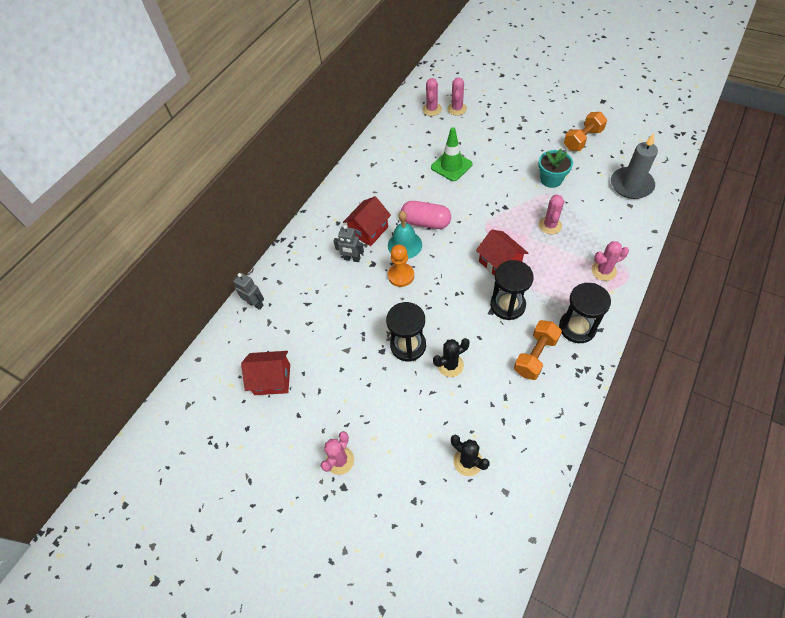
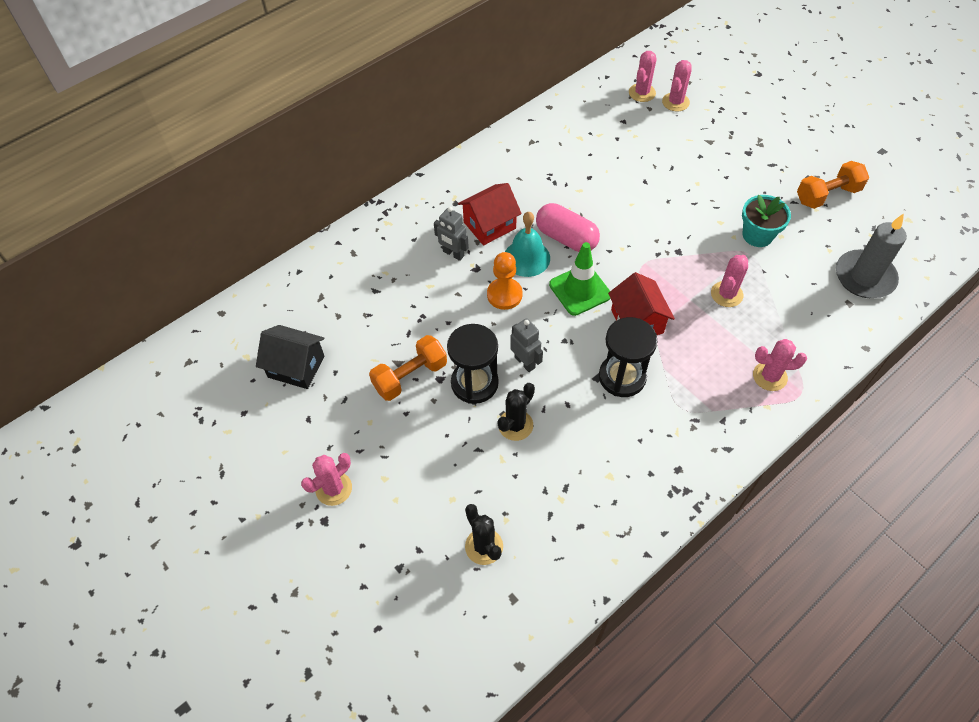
camera: 15 degrees right, 0 degrees up
(255, 304) = (314, 270): grey robot -> grey robot (525, 362)
(272, 379) = (296, 366): red house -> black house
(450, 365) = (515, 425): black cactus -> black cactus turned 45 degrees counterclockwise
(451, 166) = (633, 175): green traffic cone -> green traffic cone (580, 290)
(535, 355) = (628, 451): orange dumbbell -> orange dumbbell (410, 376)
(577, 327) = (698, 436): black hourglass -> none

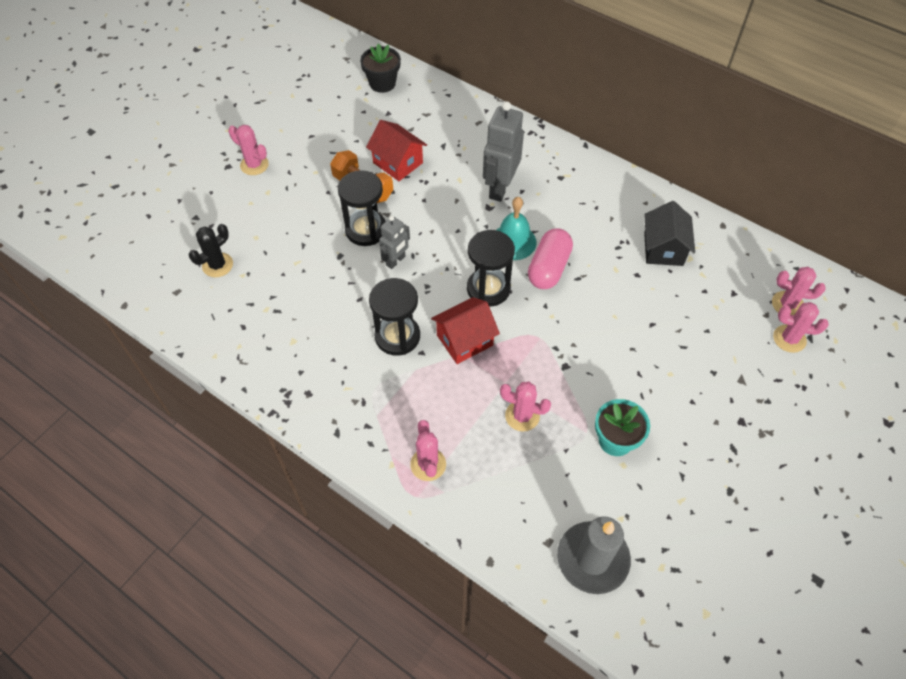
camera: 75 degrees right, 0 degrees up
(251, 331) = (382, 83): none -> black flower pot
(296, 366) = (356, 117): black house -> black house (663, 249)
(453, 254) = (500, 188): grey robot -> grey robot, size x1.73
(489, 225) = (543, 207): red house -> red house (398, 163)
(504, 295) = (465, 233): orange pawn -> none
(515, 425) = (330, 265): black cactus -> none
(580, 290) = (488, 289): green traffic cone -> black hourglass
(827, 195) = (708, 513): orange dumbbell -> none

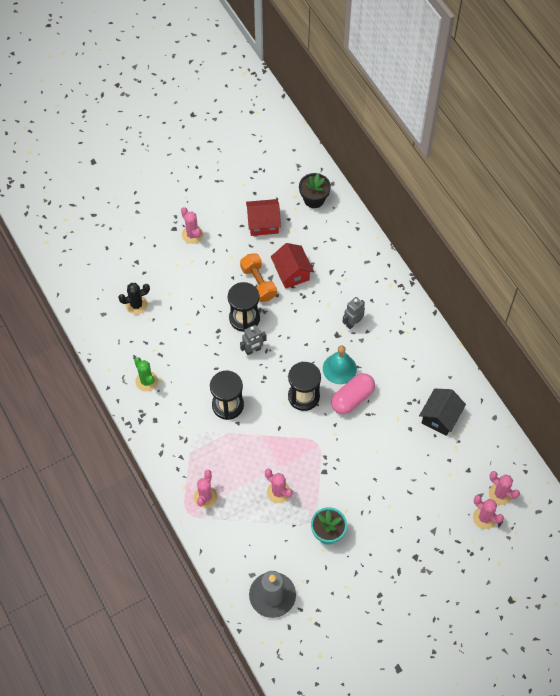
camera: 25 degrees right, 5 degrees up
(273, 350) = (146, 381): none -> green cactus
(465, 340) = (269, 426): red house -> red house (263, 223)
(500, 188) = (353, 322): grey robot -> grey robot, size x0.58

